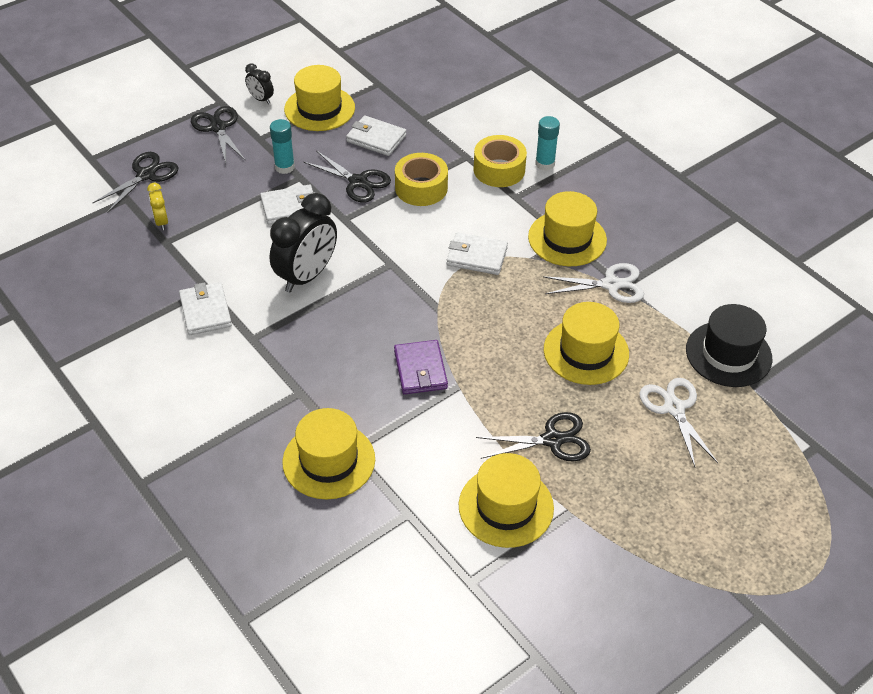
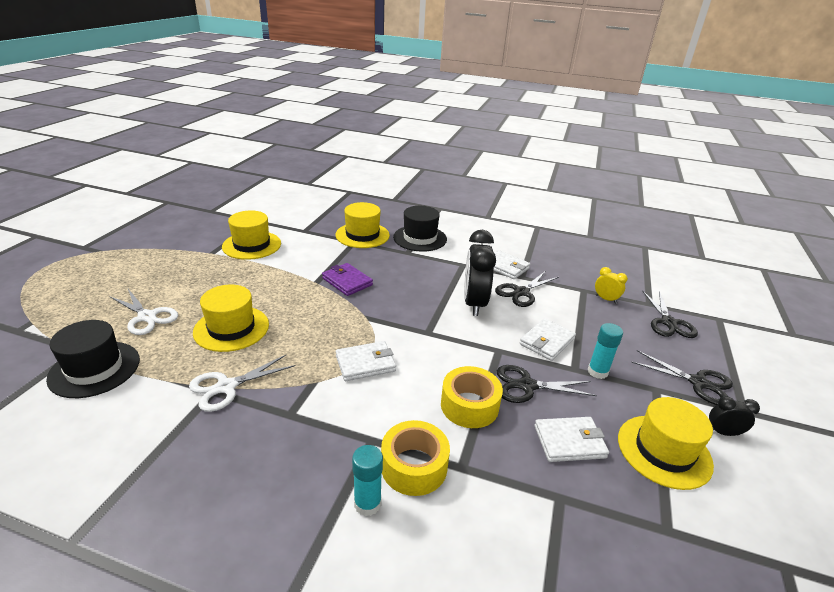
camera: 145 degrees right, 15 degrees down
(253, 415) = (420, 238): none -> black hat
(552, 440) = (236, 276): black scissors -> black scissors (521, 292)
(567, 238) = (290, 415): yellow hat -> none

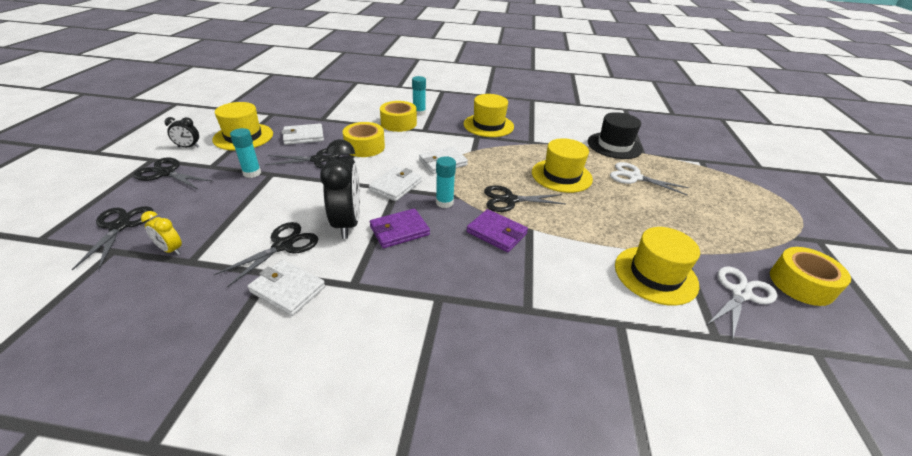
camera: 170 degrees right, 5 degrees up
(159, 230) = (801, 284): none -> yellow tape
(226, 387) = (525, 144): white scissors -> white scissors (740, 294)
(315, 307) = (509, 200): none -> black scissors
(362, 235) = (524, 329): yellow hat -> yellow hat (488, 125)
(382, 312) = (444, 202): none -> turquoise glue stick
(420, 238) = (425, 339): black hat -> none
(429, 292) = (399, 230): none -> purple wallet
(547, 341) = (283, 192): white wallet -> white wallet (396, 186)

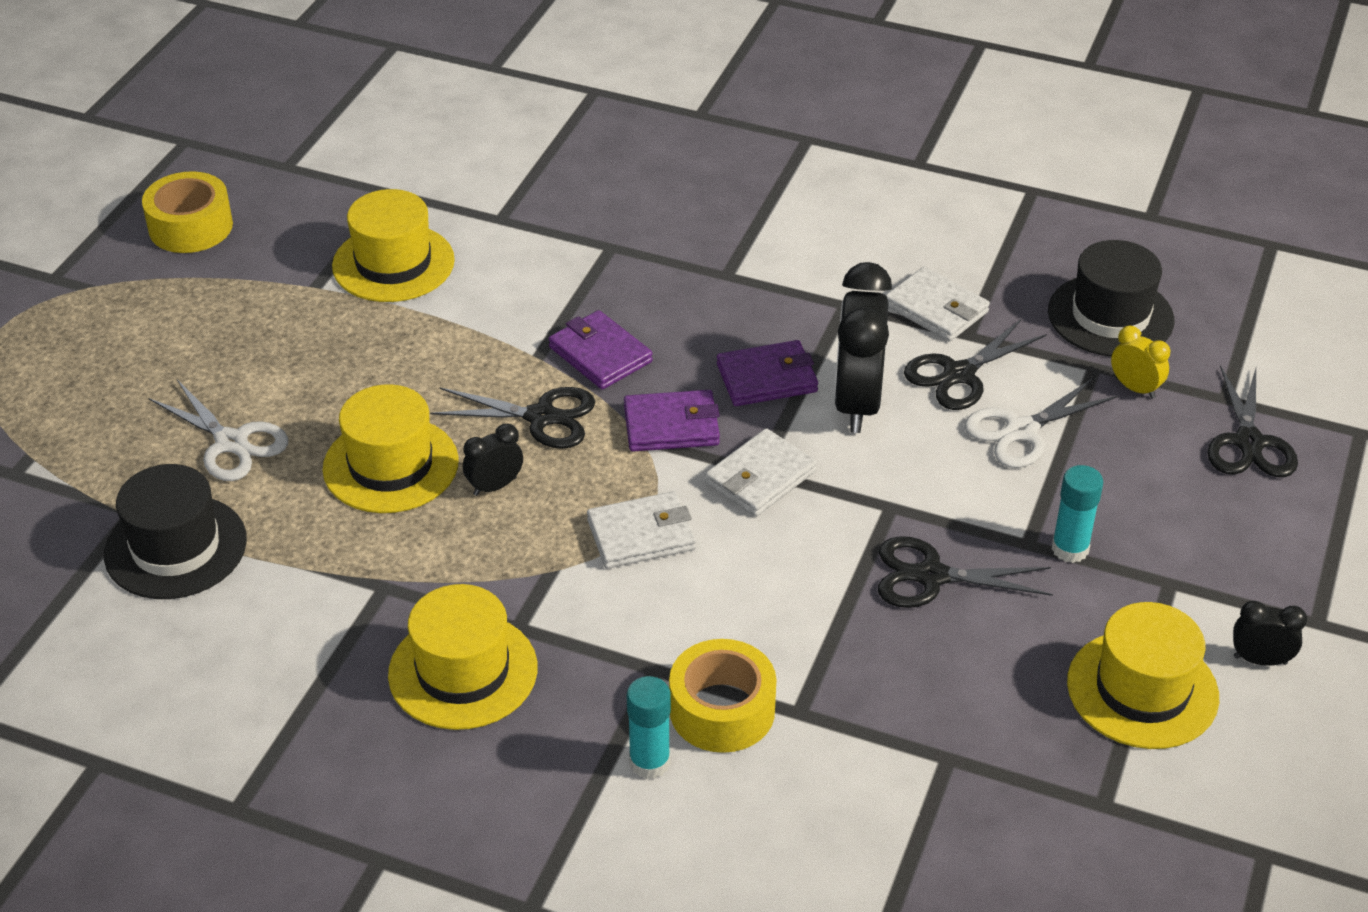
camera: 165 degrees left, 5 degrees up
(155, 301) = (1110, 316): none -> black hat
(166, 173) = (1255, 570): black scissors -> none
(303, 136) = (984, 674): white wallet -> none
(364, 147) = (822, 612): yellow tape -> none
(444, 202) = (671, 426): turquoise glue stick -> purple wallet
(512, 172) = (495, 486): none -> black clock
(740, 294) = (297, 227): white scissors -> white scissors (1021, 431)

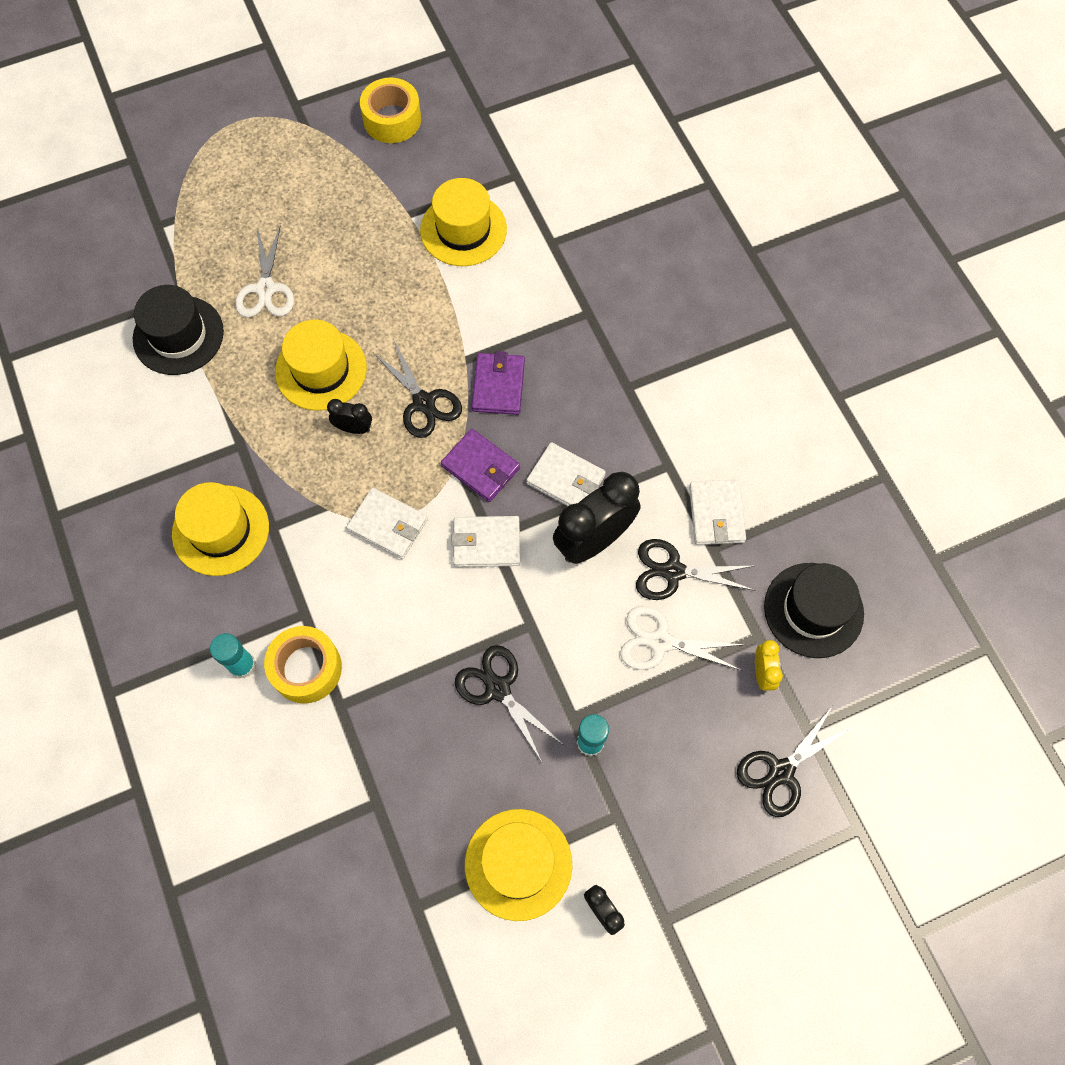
camera: 45 degrees right, 25 degrees up
(767, 378) = (566, 479): purple wallet -> white wallet

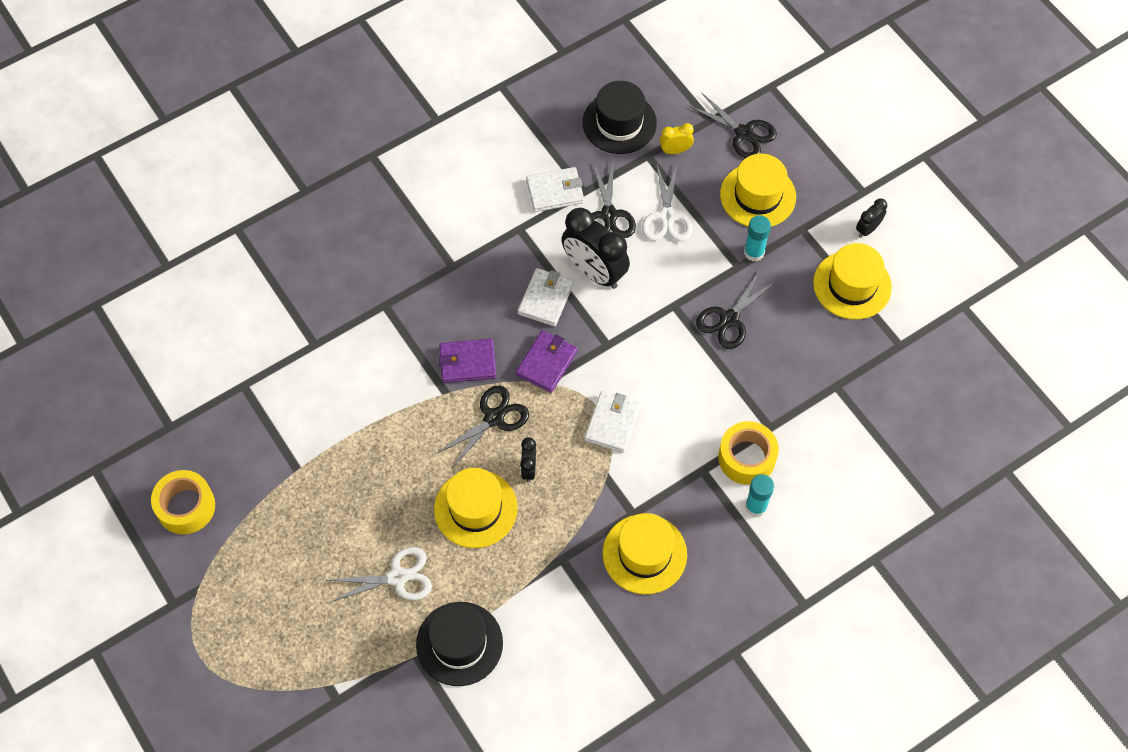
camera: 100 degrees left, 5 degrees down
(463, 230) = (309, 419): yellow hat -> yellow hat (758, 196)
(486, 543) = (613, 347): white wallet -> none

